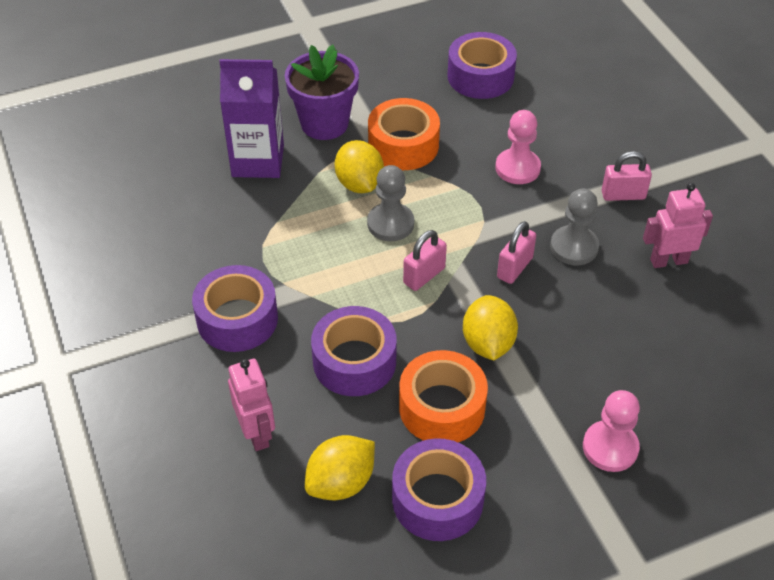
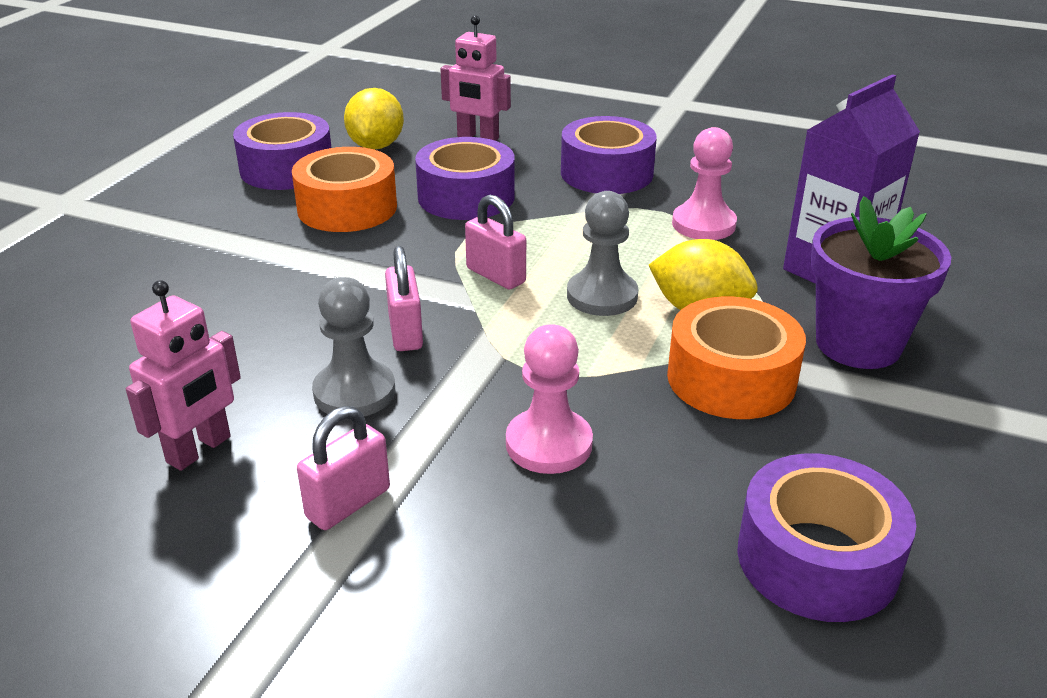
camera: 135 degrees right, 15 degrees down
(424, 276) = (495, 275): pink padlock -> pink padlock turned 45 degrees counterclockwise
(488, 343) = (356, 262): yellow lemon -> none
(610, 447) = (149, 254): pink pawn -> pink pawn (703, 224)

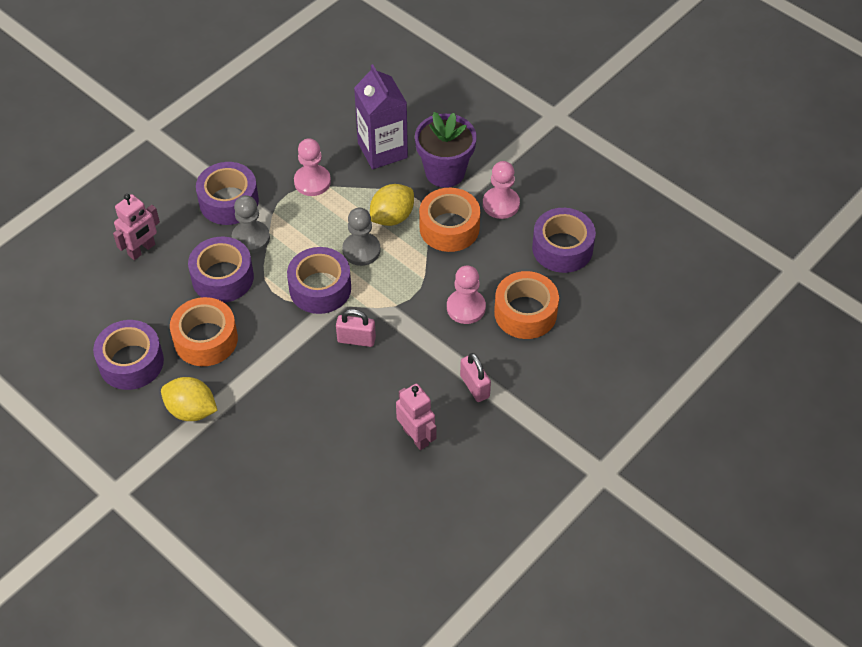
camera: 70 degrees left, 20 degrees up
(354, 392) = (398, 370): grey pawn -> grey pawn (251, 238)
(376, 146) = (123, 307): yellow lemon -> yellow lemon (191, 410)
(495, 275) = (320, 288): pink padlock -> purple tape
(587, 538) = (525, 313): none -> orange tape
(851, 432) = (501, 204): none -> pink pawn

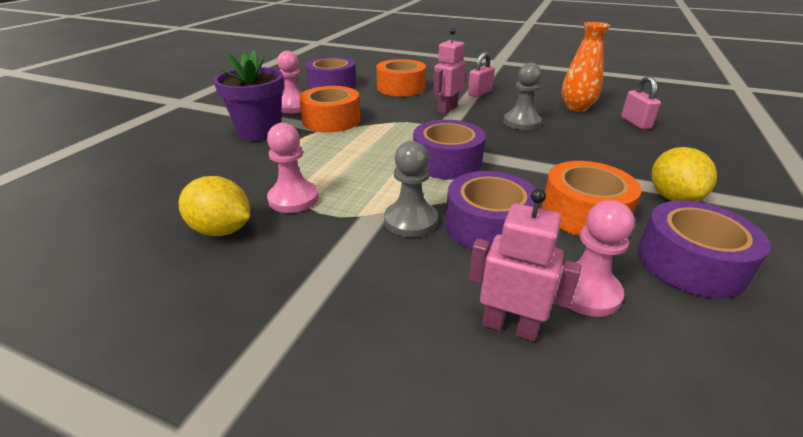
camera: 110 degrees left, 20 degrees down
(229, 201) = (355, 258): purple tape -> none
(356, 339) = (487, 135): pink padlock -> pink padlock (635, 123)
(361, 250) = (383, 151): grey pawn -> grey pawn (521, 122)
(382, 150) = (231, 166): purple carton -> none
(386, 460) = (576, 108): none -> orange vase
(392, 217) = (330, 145): yellow lemon -> yellow lemon (222, 230)
(416, 436) = (543, 102): pink robot -> pink robot (447, 110)
(466, 307) = (413, 104): pink pawn -> pink pawn (585, 291)

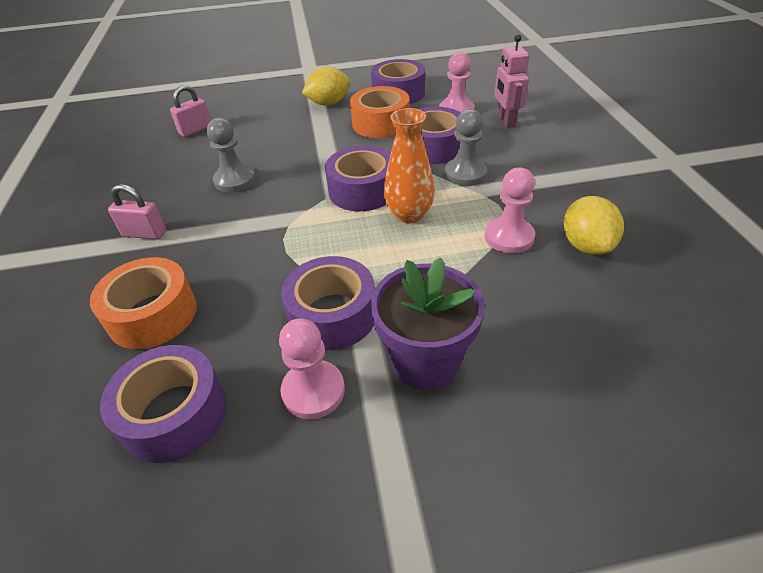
camera: 120 degrees left, 10 degrees up
(331, 120) = (332, 315): orange tape -> purple tape
(447, 110) = (226, 237): pink robot -> none
(576, 108) = (168, 162): orange vase -> orange vase (409, 215)

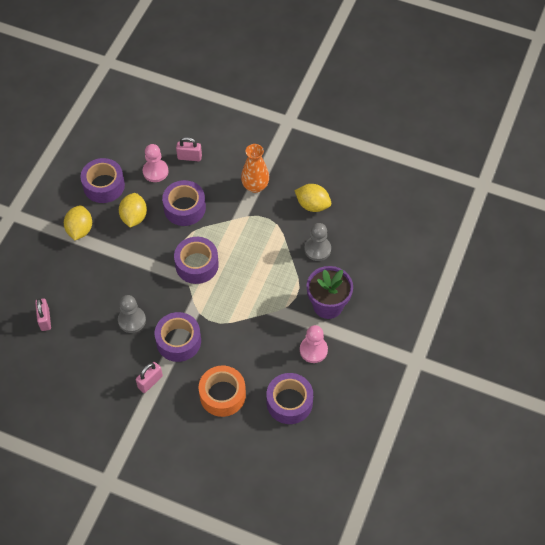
camera: 60 degrees left, 15 degrees up
(332, 315) = (278, 324): purple tape -> purple tape (178, 341)
(381, 123) = (134, 217): orange tape -> yellow lemon
(409, 215) = (235, 257): orange vase -> orange vase (255, 186)
(465, 174) = (222, 211): grey pawn -> grey pawn (317, 249)
(505, 121) = (189, 157): pink robot -> pink padlock
(509, 237) = (284, 228): pink pawn -> none

